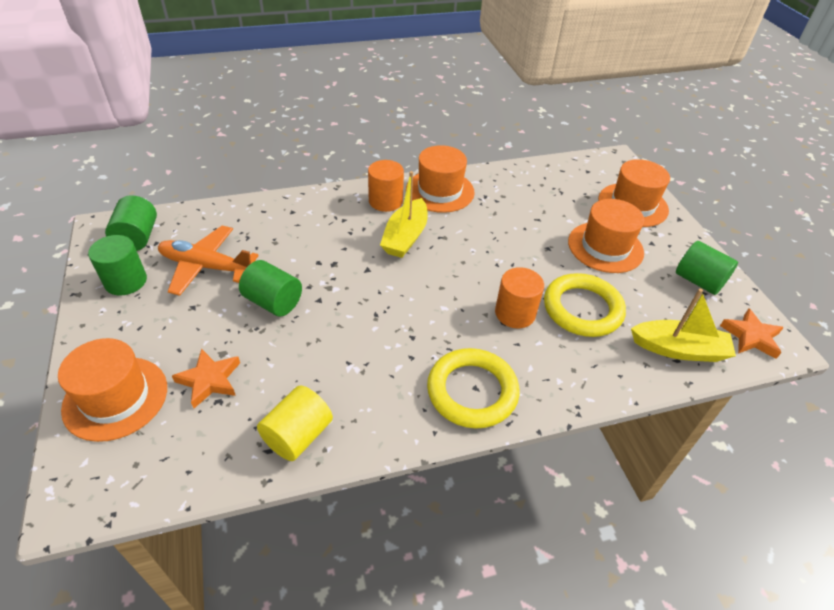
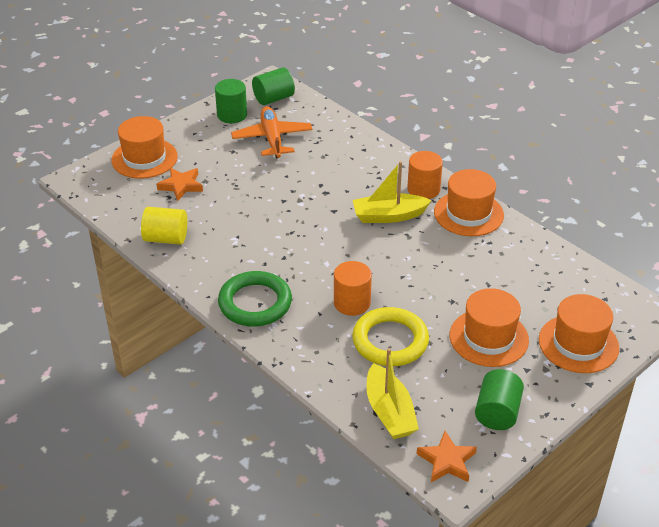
camera: 65 degrees right, 5 degrees down
(273, 302) = (264, 181): green cylinder -> none
(472, 391) = (255, 303): yellow ring -> green ring

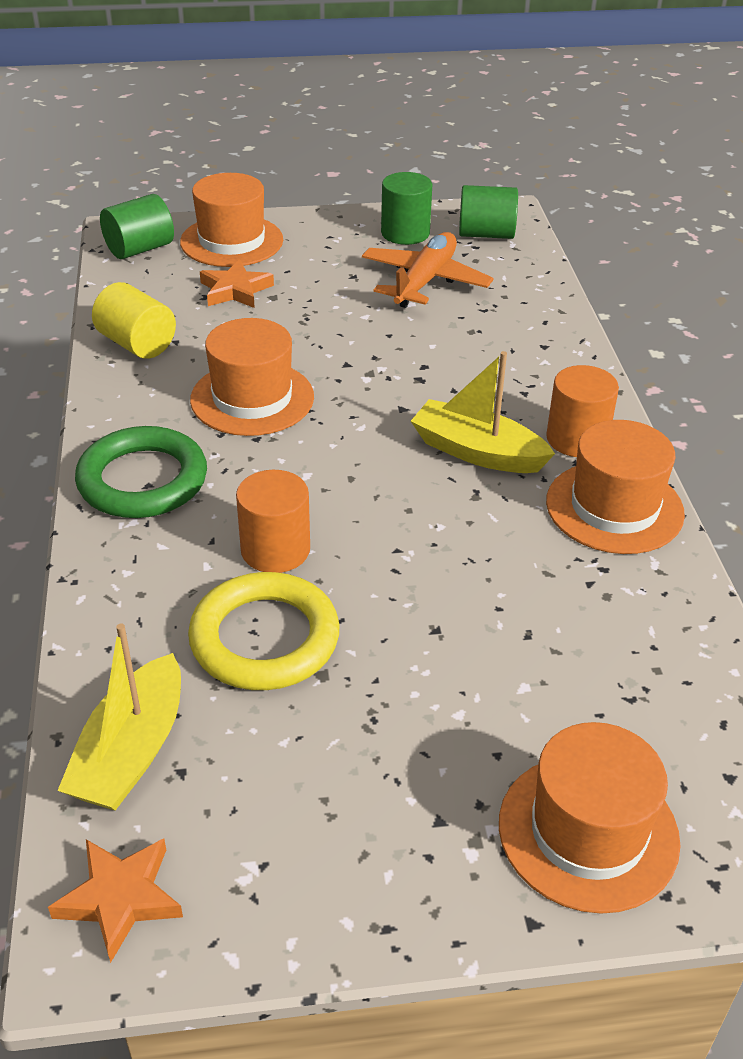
camera: 35 degrees right, 0 degrees up
(489, 338) = (431, 724): orange hat -> orange hat (252, 398)
(497, 412) = (300, 867): green cylinder -> green cylinder (140, 249)

